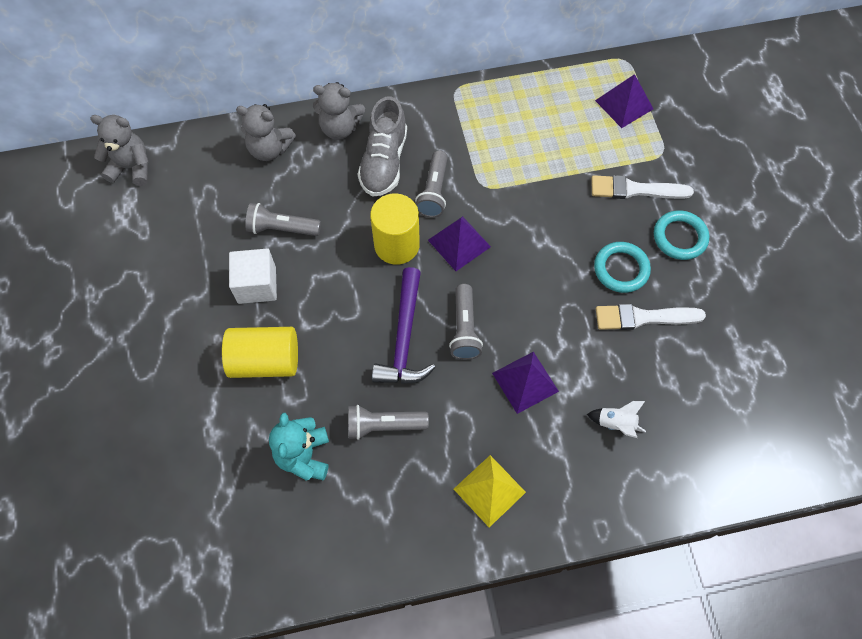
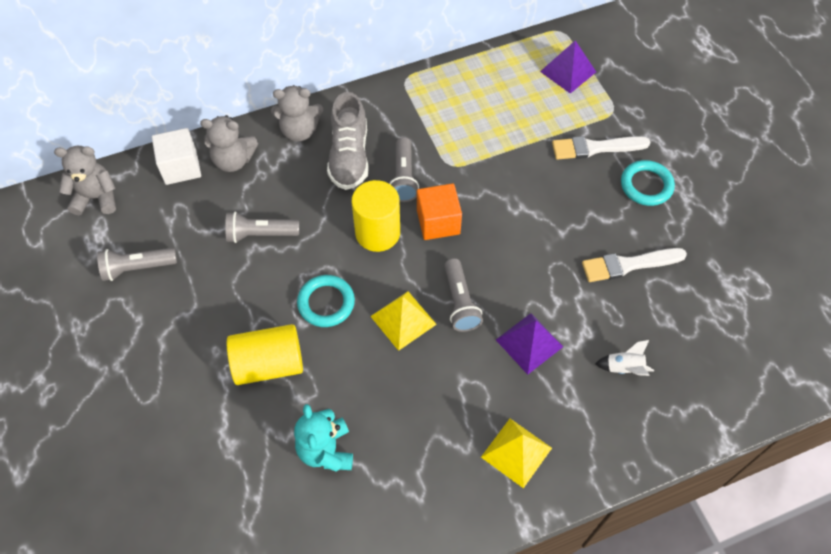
camera: 10 degrees left, 5 degrees down
(257, 285) = (246, 292): white cube -> white cube (181, 167)
(384, 425) = (400, 407): grey flashlight -> grey flashlight (137, 268)
(404, 338) = (403, 320): purple hammer -> yellow pyramid
(459, 243) = (438, 222): purple pyramid -> orange cube
(621, 269) = (597, 223): turquoise ring -> turquoise ring (326, 303)

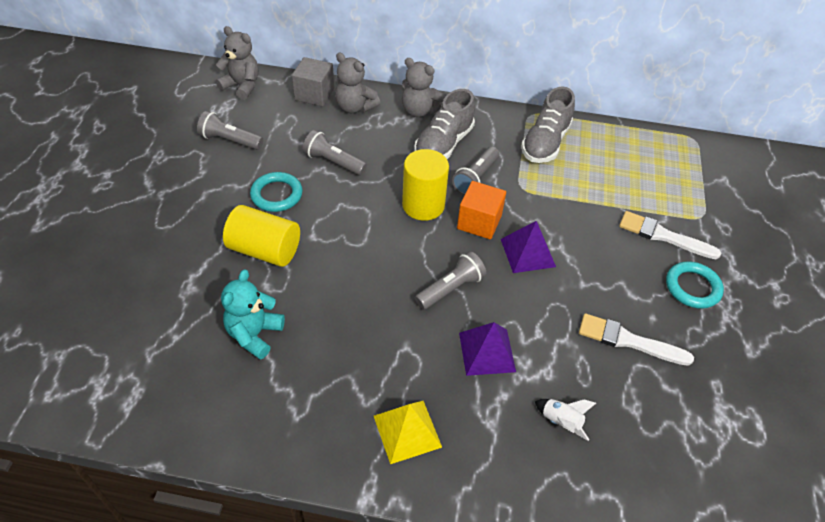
camera: 30 degrees right, 10 degrees down
(181, 167) = (314, 94): white cube -> grey cube
(326, 303) = (343, 232): turquoise ring -> turquoise ring (276, 195)
(403, 320) = (393, 276): yellow pyramid -> none
(439, 104) = (545, 143): none -> grey shoe
(460, 302) = (451, 288): grey flashlight -> grey flashlight turned 150 degrees counterclockwise
(568, 71) = (679, 170): purple pyramid -> purple pyramid (528, 252)

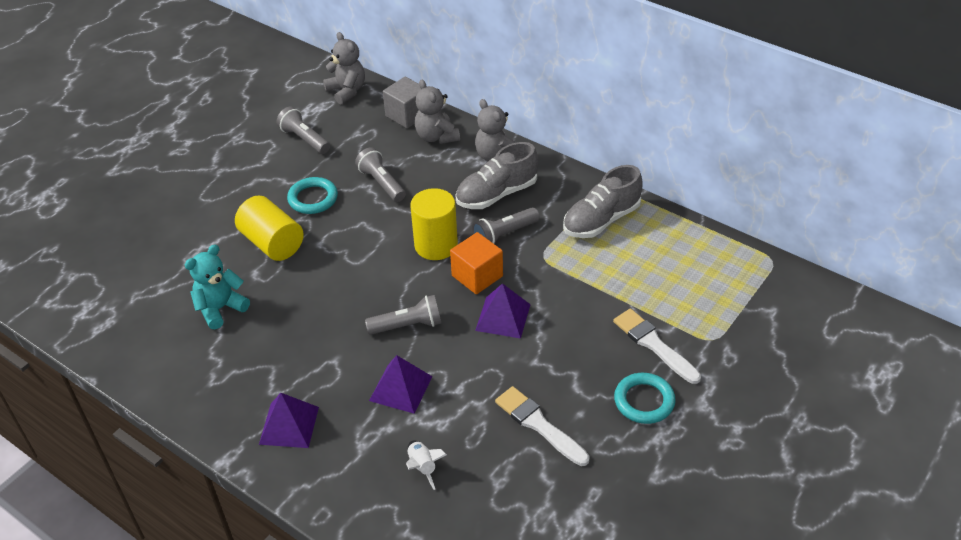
camera: 30 degrees right, 5 degrees down
(407, 431) = (289, 425): yellow pyramid -> purple pyramid

